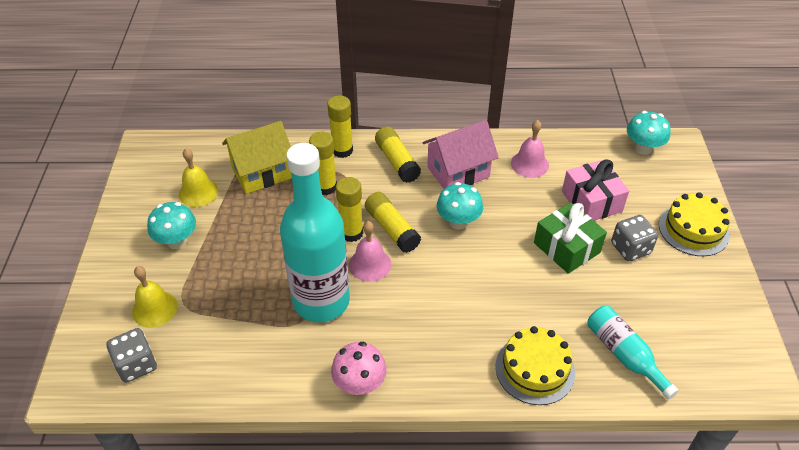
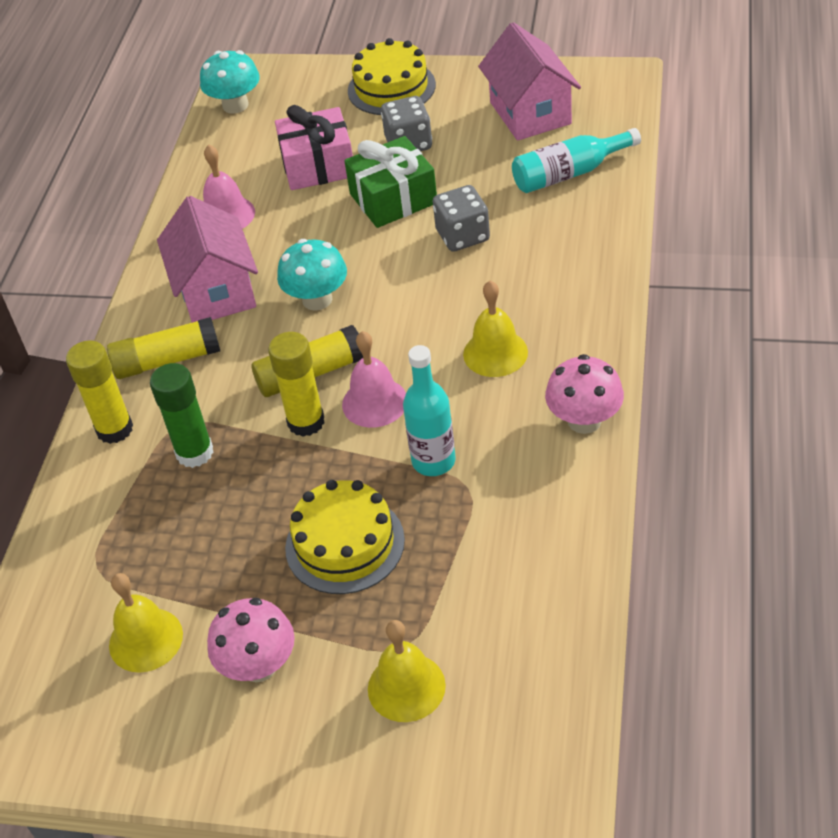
camera: 75 degrees left, 0 degrees up
(136, 365) = (518, 703): grey dice -> grey dice (462, 236)
(177, 241) = (258, 665): turquoise mushroom -> pink mushroom
(262, 173) = (129, 542): yellow house -> none
(321, 301) = (433, 461): turquoise bottle -> turquoise bottle, size x0.50
(326, 187) = (194, 453): yellow glue stick -> green glue stick
(420, 325) = (495, 353): none -> yellow bell
(535, 369) = (580, 250): yellow cake -> yellow cake (345, 544)
(693, 321) = (530, 113): none -> pink house

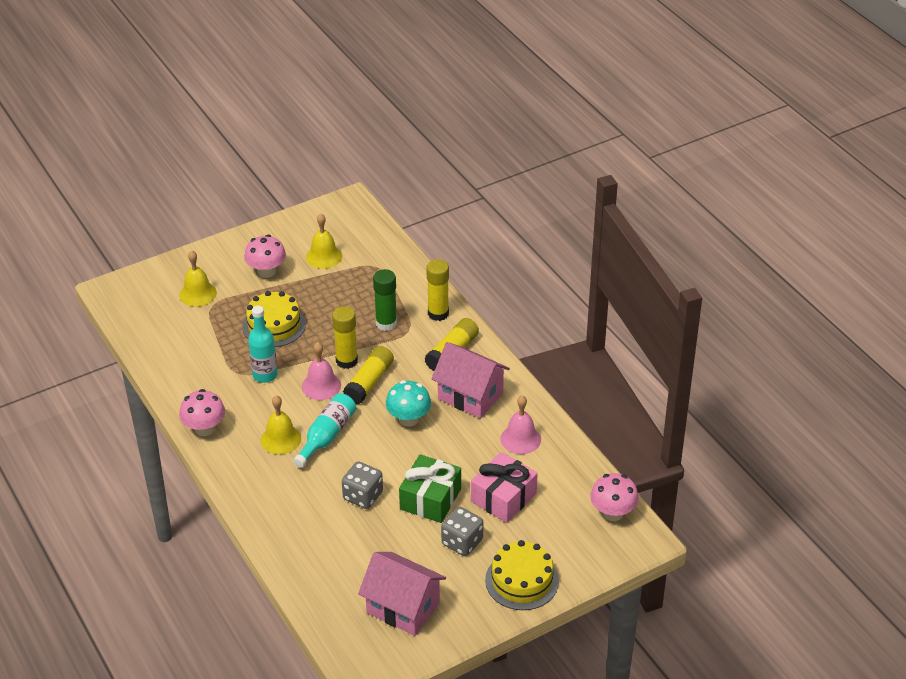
camera: 135 degrees right, 5 degrees down
(235, 105) = (613, 513): turquoise mushroom -> pink mushroom
(569, 173) = (334, 572): turquoise bottle -> turquoise bottle (327, 436)

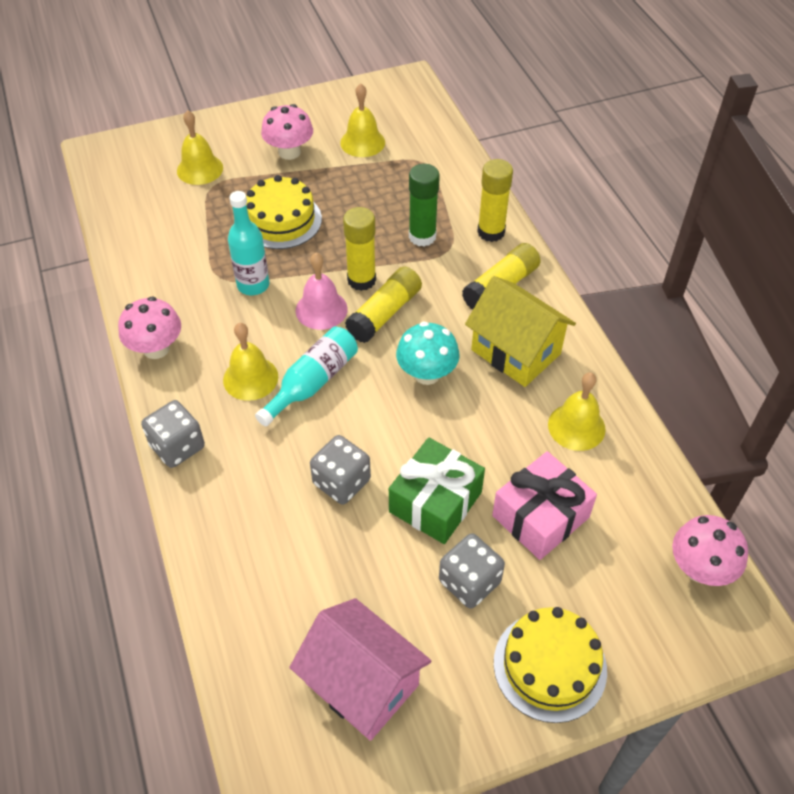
camera: 10 degrees right, 10 degrees up
(240, 490) = (177, 446): none -> grey dice
(470, 396) = (515, 352): pink house -> yellow house
(520, 439) = (576, 426): pink bell -> yellow bell

